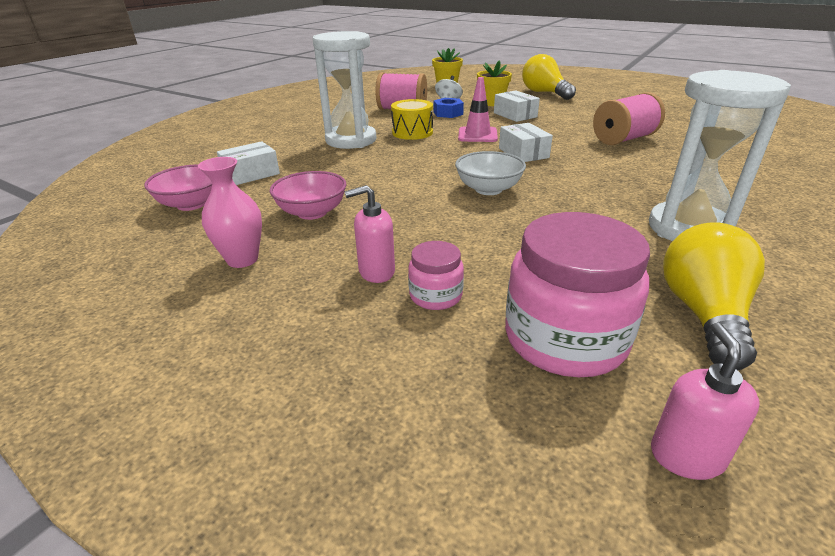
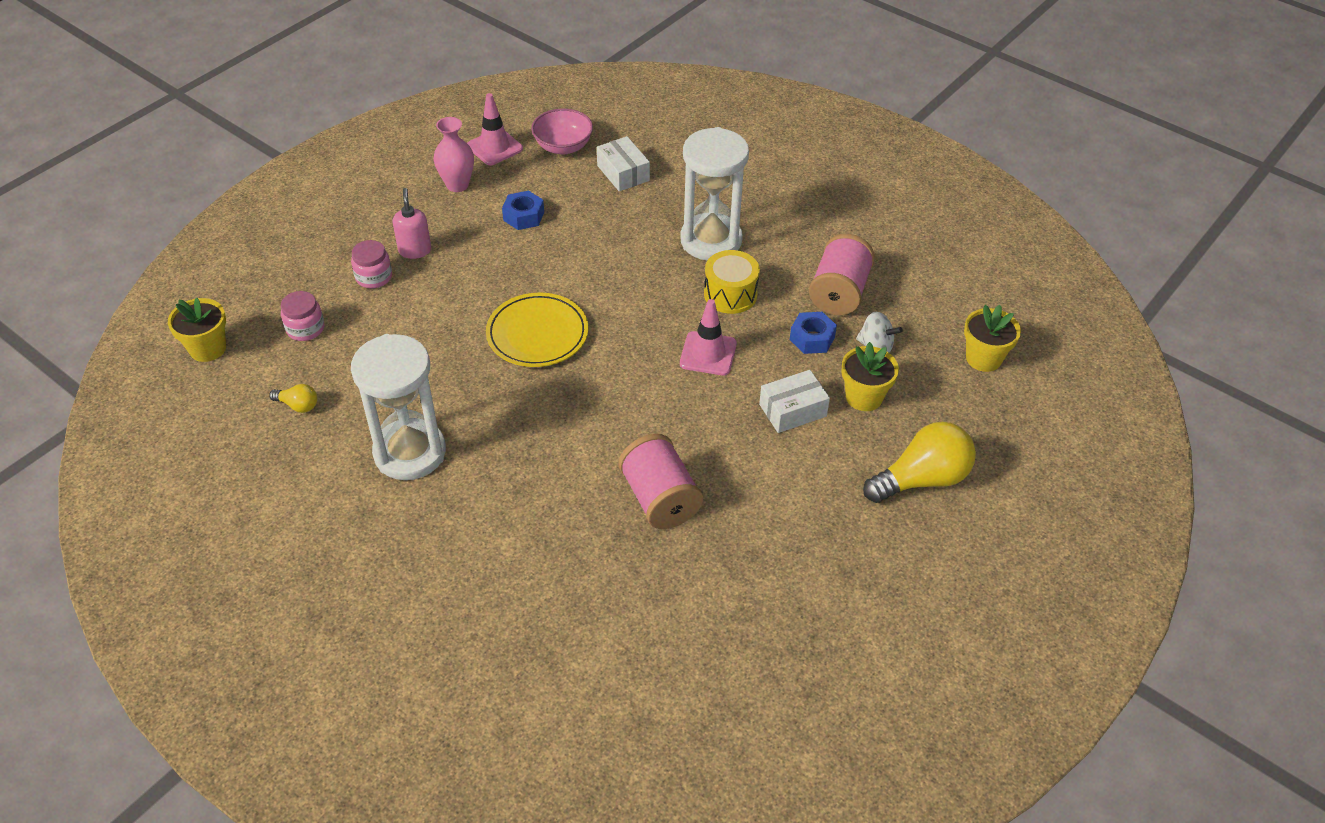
camera: 95 degrees right, 15 degrees up
(170, 243) = (495, 147): none -> pink traffic cone
(312, 212) = (523, 216): pink bowl -> blue nut
(488, 189) = (537, 334): white bowl -> yellow plate
(523, 153) = (632, 383): white box -> none
(565, 339) = (305, 329): pink jar -> pink jar, size x0.50
(686, 456) = (207, 348): pink soap dispenser -> yellow flower pot
(704, 314) = (298, 405): yellow light bulb -> yellow light bulb, size x0.47

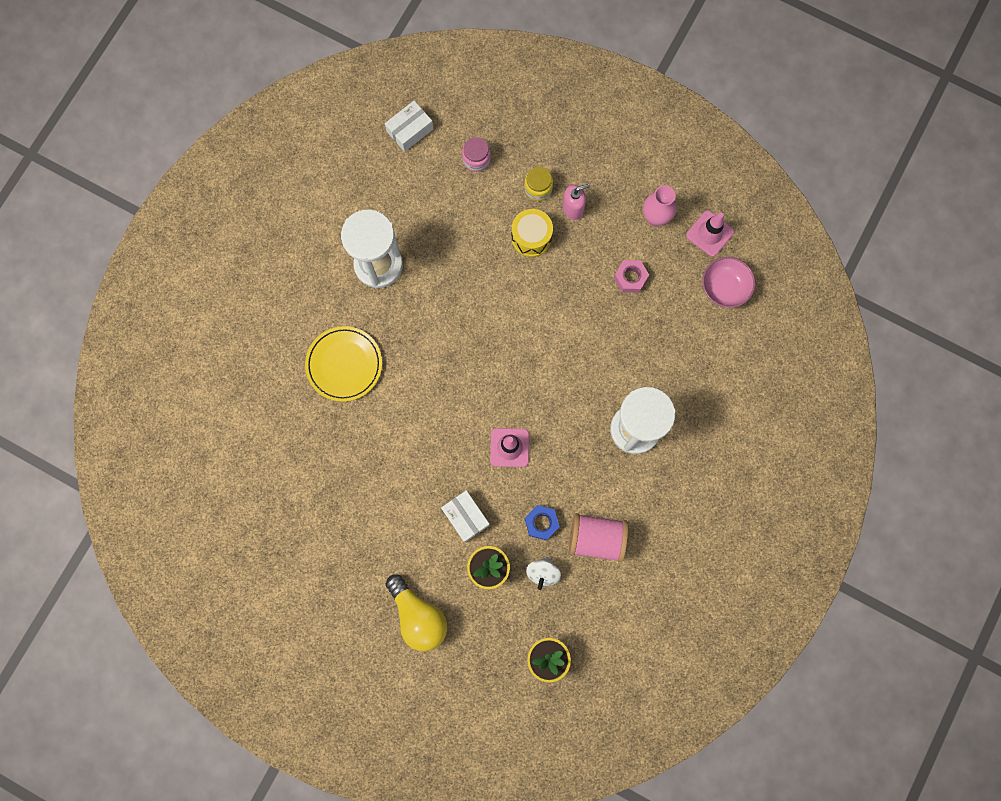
camera: 80 degrees right, 30 degrees up
(207, 348) = (445, 103): yellow flower pot -> none
(298, 405) = (405, 180): yellow light bulb -> none
(374, 277) = (538, 188): pink jar -> yellow jar
(523, 216) = (630, 278): blue nut -> pink nut
(537, 334) = (504, 320): yellow plate -> yellow plate (344, 364)
(623, 173) = (702, 344): white box -> white box (410, 130)
(659, 499) = (369, 437): pink spool -> none
(730, 294) = (576, 454): yellow drum -> yellow drum (531, 237)

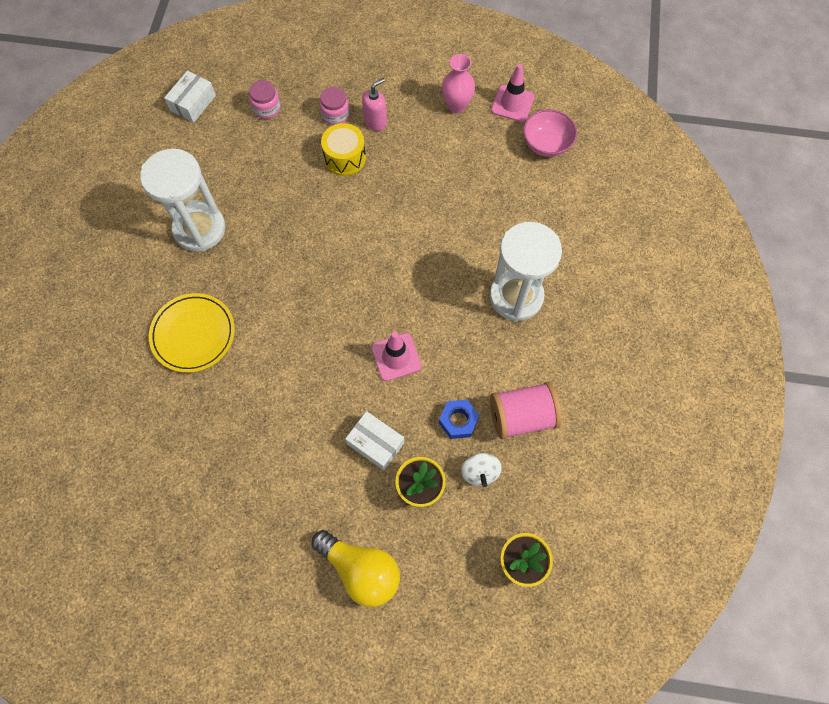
camera: 20 degrees left, 10 degrees down
(538, 188) = (335, 115): yellow jar -> pink jar
(630, 278) = (454, 163): pink nut -> none

